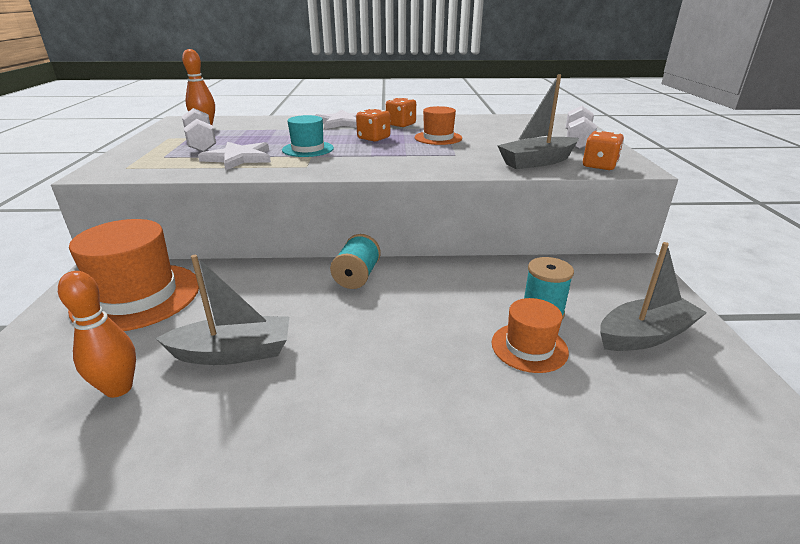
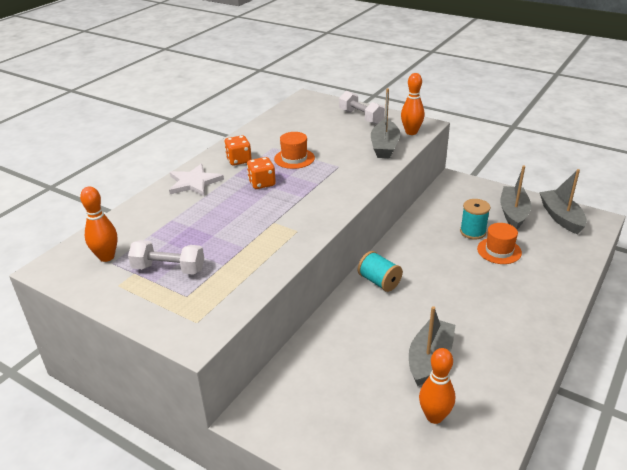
camera: 55 degrees left, 5 degrees up
(137, 296) = (316, 395): orange hat -> none
(238, 158) = (239, 257): white star -> none
(308, 149) = (254, 219): turquoise hat -> none
(599, 166) = (411, 132): orange dice -> orange bowling pin
(721, 391) = (561, 217): none -> grey boat

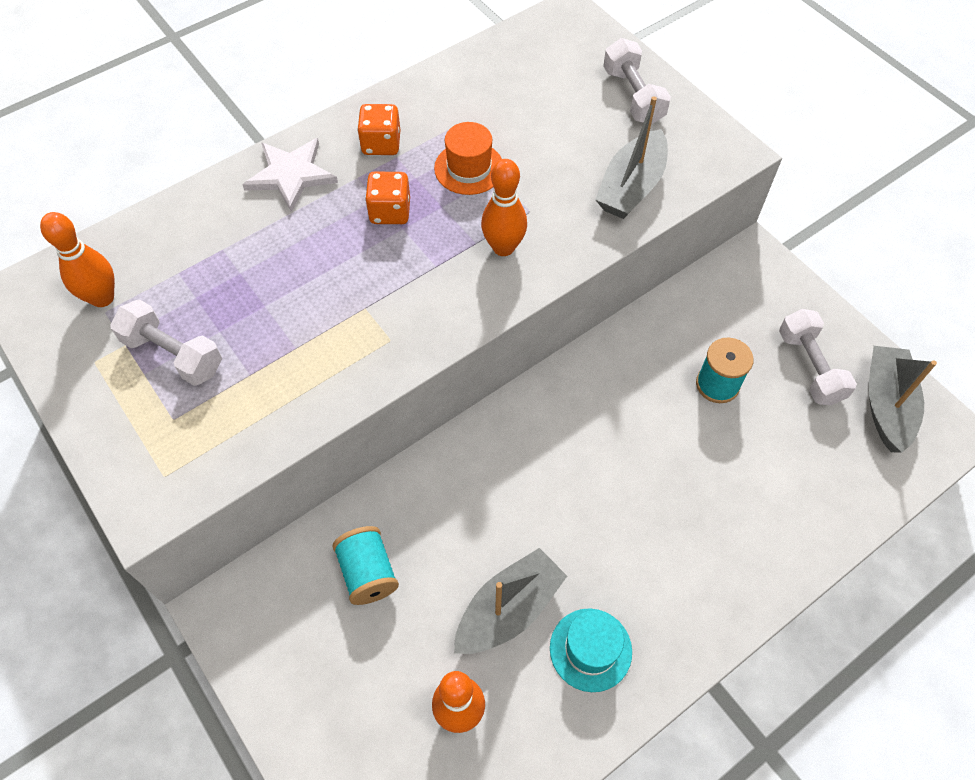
camera: 20 degrees right, 25 degrees up
(379, 282) = (515, 435): turquoise spool -> turquoise spool (368, 573)
(411, 132) = (697, 164): orange bowling pin -> orange bowling pin (503, 247)
(489, 361) = (590, 649): none -> turquoise hat
(499, 251) = (736, 440): orange hat -> none
(513, 213) = (810, 367): grey boat -> white dumbbell

